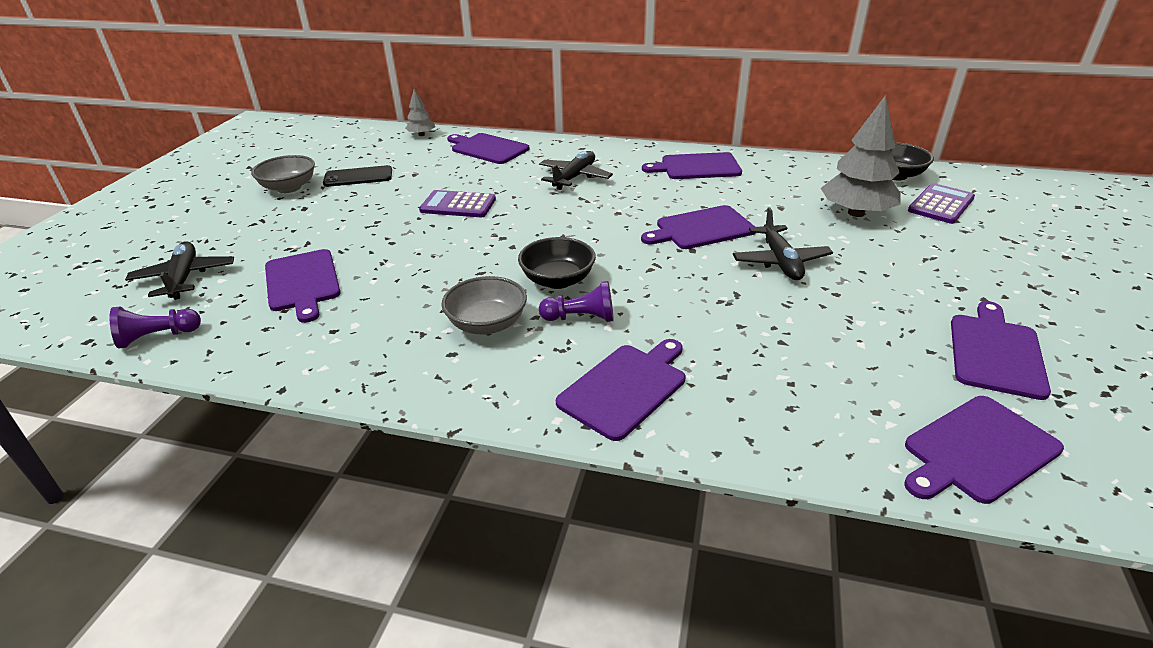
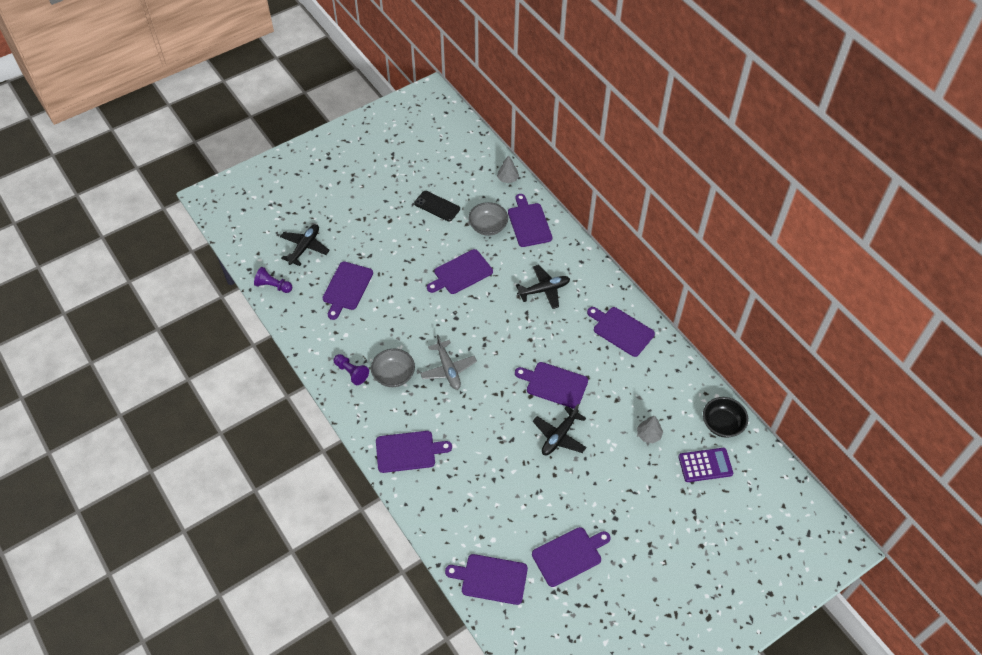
camera: 40 degrees right, 20 degrees up
(289, 187) = (396, 193): grey bowl -> grey bowl (488, 226)
(458, 205) = (461, 273): purple calculator -> purple cutting board
(557, 280) = (448, 369): black bowl -> grey plane
(581, 318) = (432, 401): purple pawn -> purple pawn (351, 372)
(856, 213) = (649, 435): grey tree -> grey tree, size x0.51

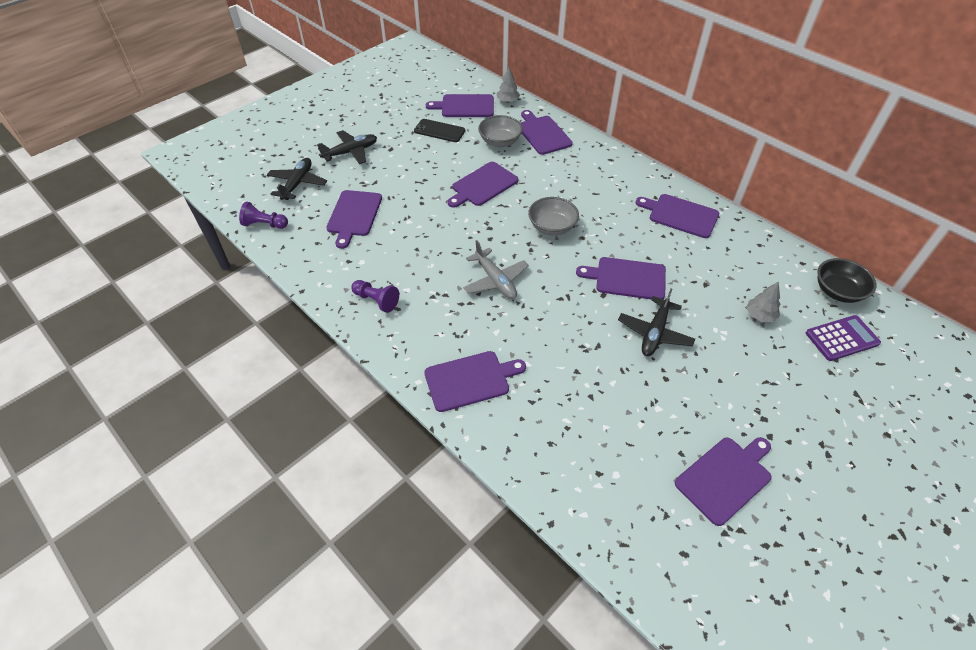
camera: 10 degrees left, 5 degrees down
(394, 375) = (430, 296): grey bowl -> grey bowl (552, 227)
(491, 579) = (632, 530): purple cutting board -> purple cutting board (465, 106)
(544, 290) = (580, 189): black plane -> black plane (351, 152)

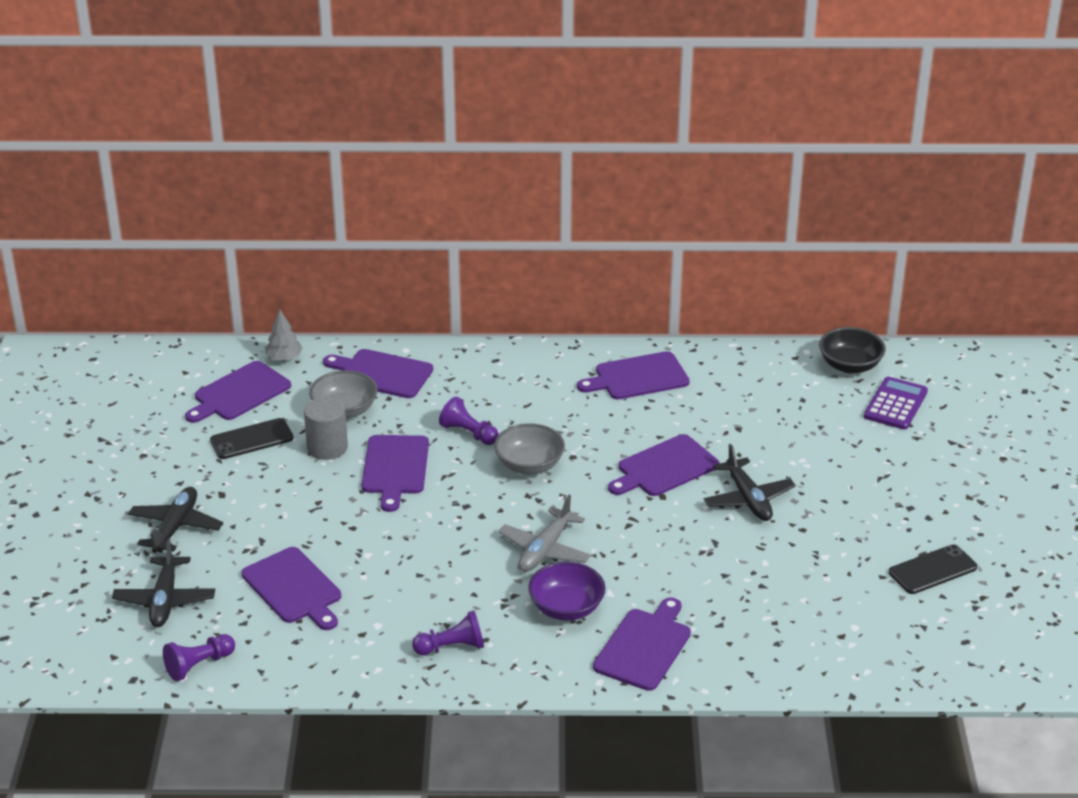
camera: 45 degrees left, 15 degrees down
(297, 183) = (165, 600): black plane -> black plane turned 150 degrees counterclockwise
(461, 323) = (566, 608): none -> purple bowl
(466, 155) = (327, 448): none -> grey cylinder
(495, 280) = (545, 550): grey plane -> grey plane turned 105 degrees clockwise
(544, 190) = (468, 433): none -> purple pawn
(725, 478) = (932, 570): purple cutting board -> black phone
(760, 315) = (813, 426): grey tree -> none

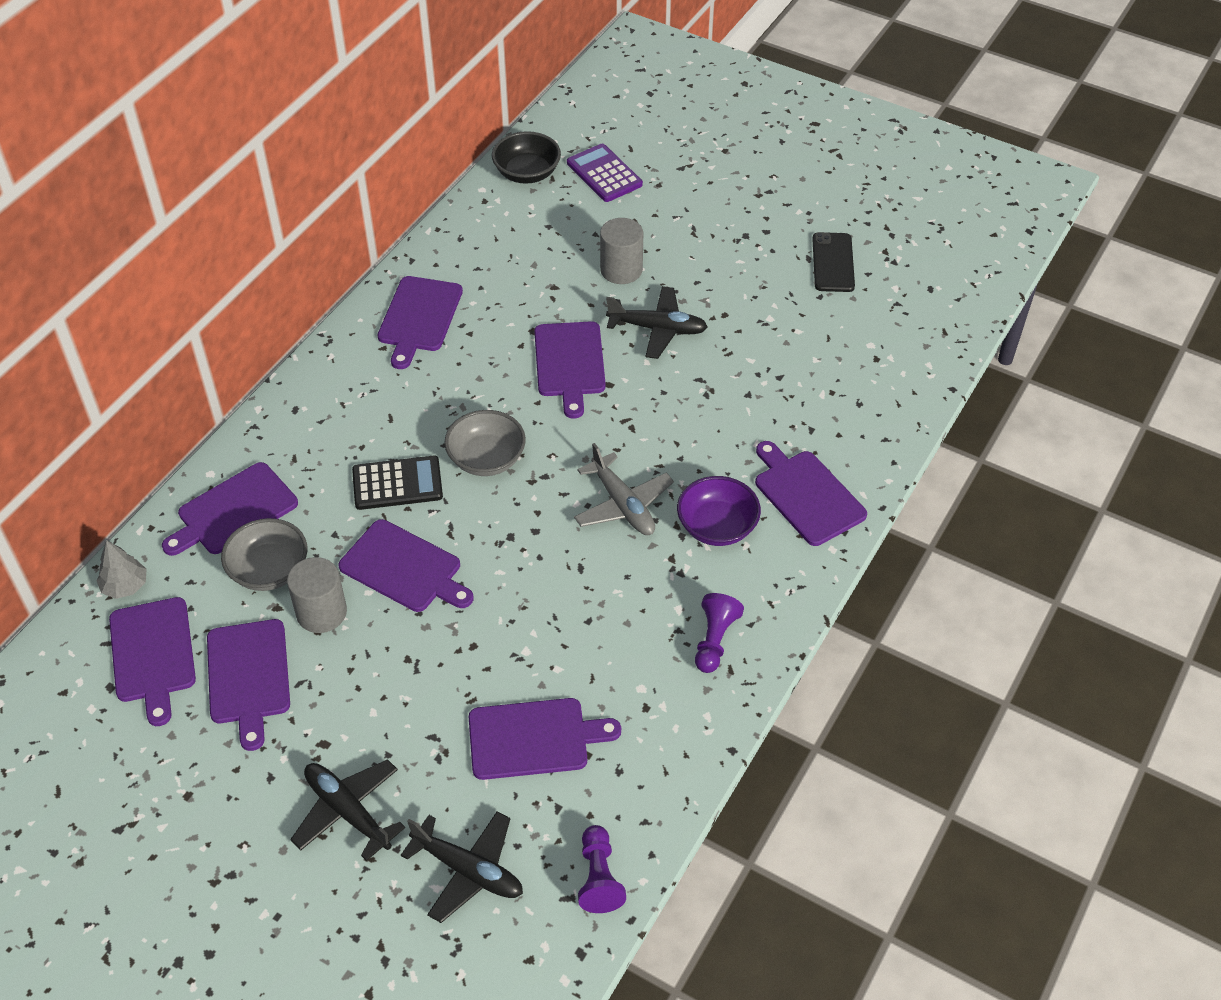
camera: 60 degrees left, 15 degrees up
(251, 439) = (248, 676): black phone -> purple cutting board
(468, 433) = (397, 483): purple pawn -> black calculator
(794, 455) = (621, 270): none -> grey cylinder

